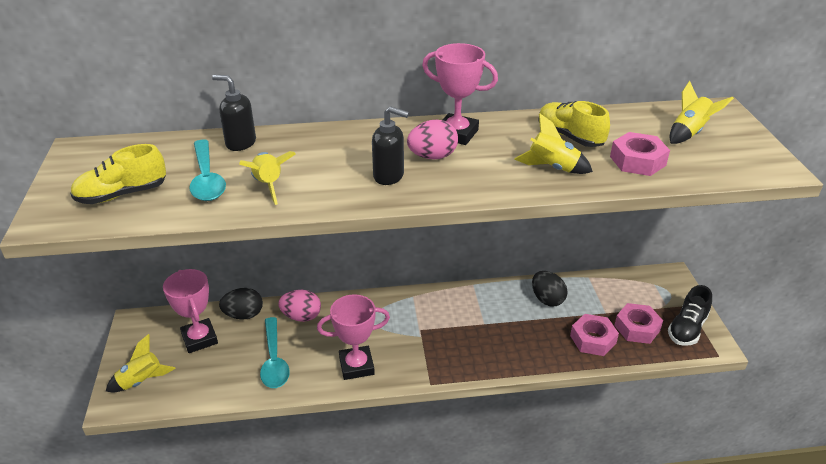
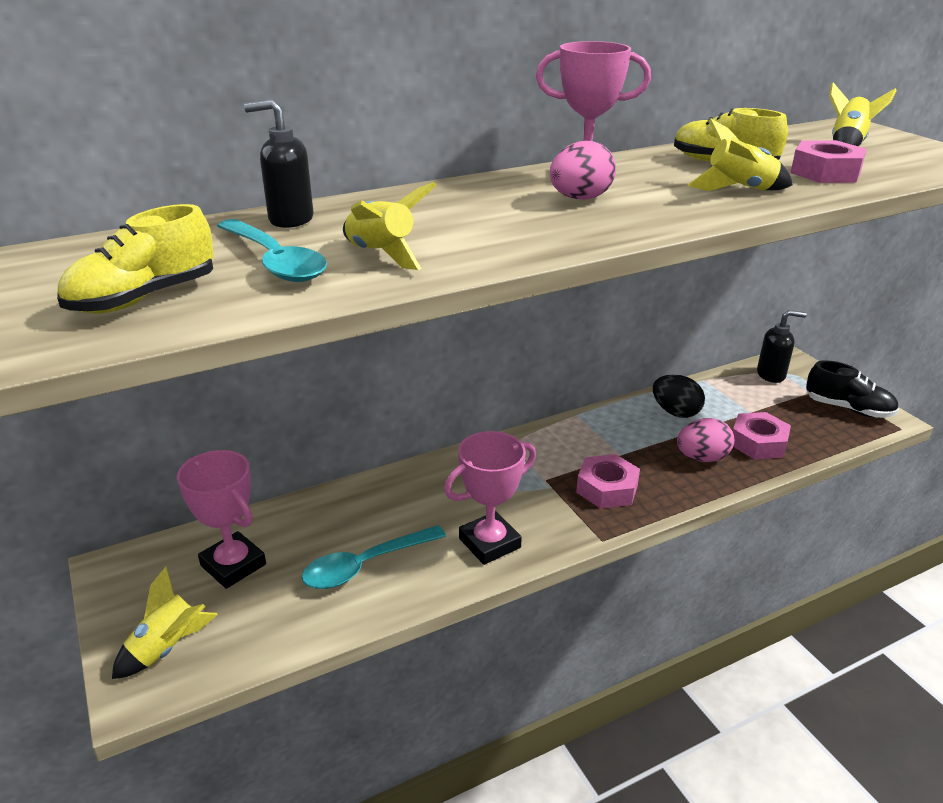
camera: 20 degrees left, 5 degrees down
(244, 315) = (285, 518): black egg -> none
(274, 360) = (366, 565): turquoise spoon -> turquoise spoon turned 90 degrees clockwise
(301, 316) = (373, 501): pink egg -> pink egg (702, 458)
(389, 176) = (545, 223): black soap dispenser -> black soap dispenser (771, 375)
(637, 328) = (796, 420): pink nut -> pink nut (607, 488)
(687, 328) = (848, 409): black shoe -> black shoe turned 75 degrees counterclockwise

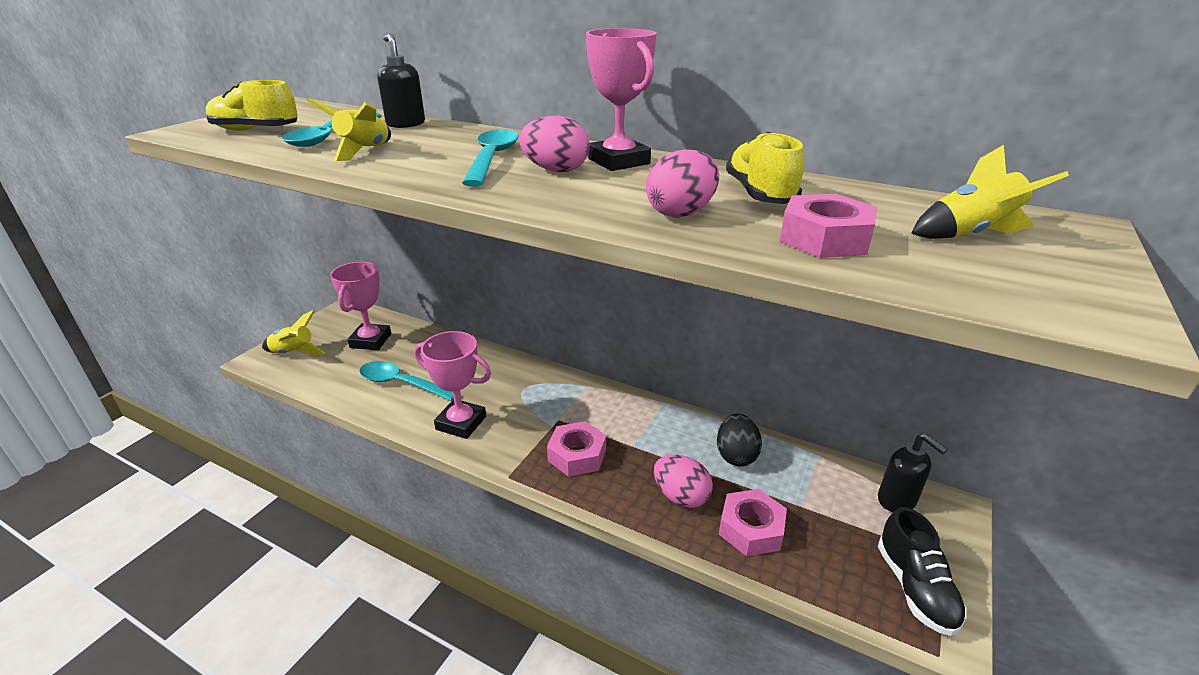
camera: 55 degrees right, 0 degrees up
(506, 211) = (492, 159): none -> turquoise spoon
(739, 190) = (681, 213): yellow rocket -> pink egg

